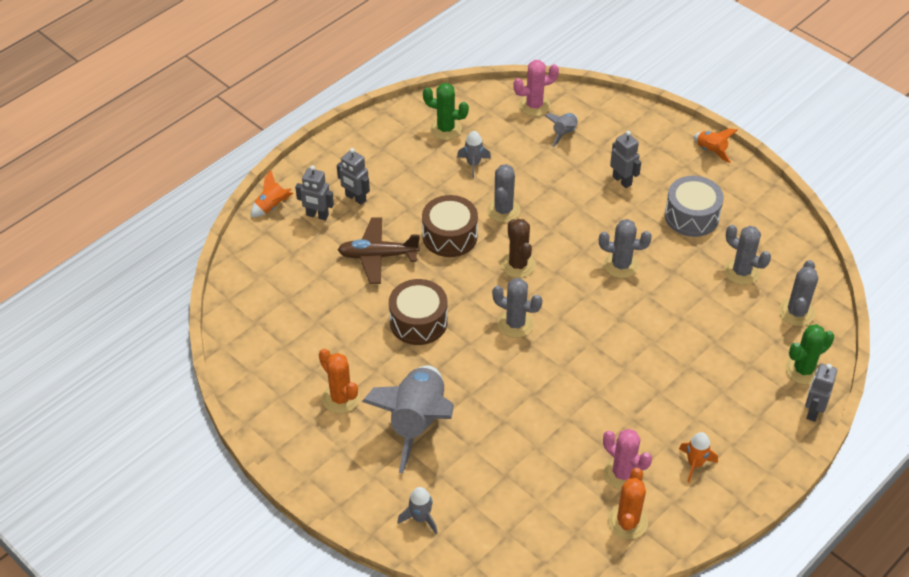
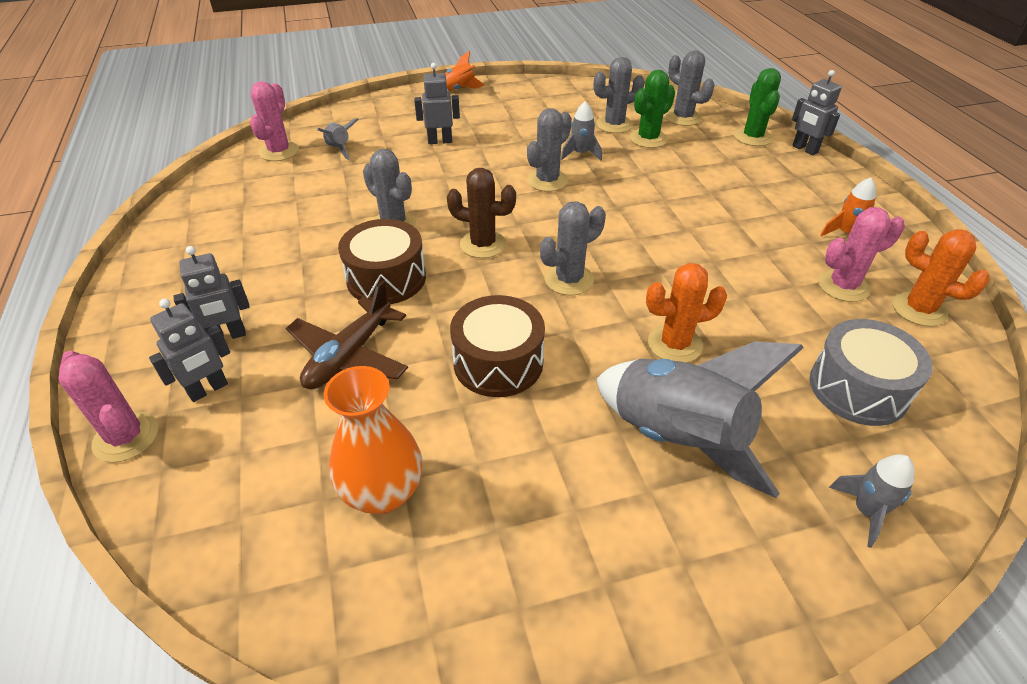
camera: 60 degrees left, 5 degrees down
(271, 206) = (126, 437): orange rocket -> pink cactus
(305, 318) = (383, 492): none -> orange vase
(341, 398) = (579, 515): orange cactus -> orange cactus (674, 344)
(445, 129) = (225, 218): green cactus -> green cactus (648, 139)
(473, 164) = (302, 219): grey rocket -> grey rocket (580, 154)
(691, 216) = (524, 124): grey drum -> grey drum (858, 388)

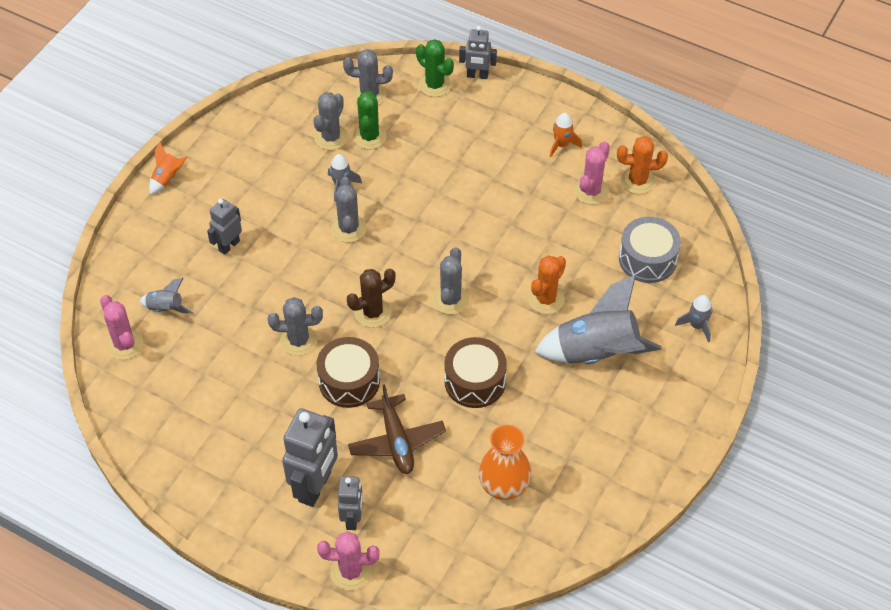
camera: 45 degrees left, 10 degrees up
(228, 336) = (315, 487): grey robot -> grey robot, size x1.72

